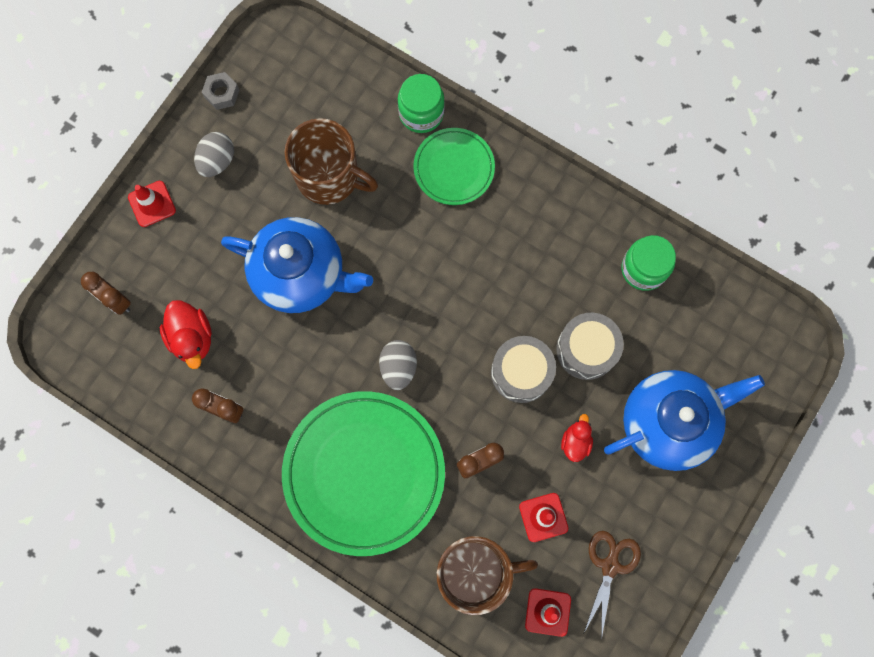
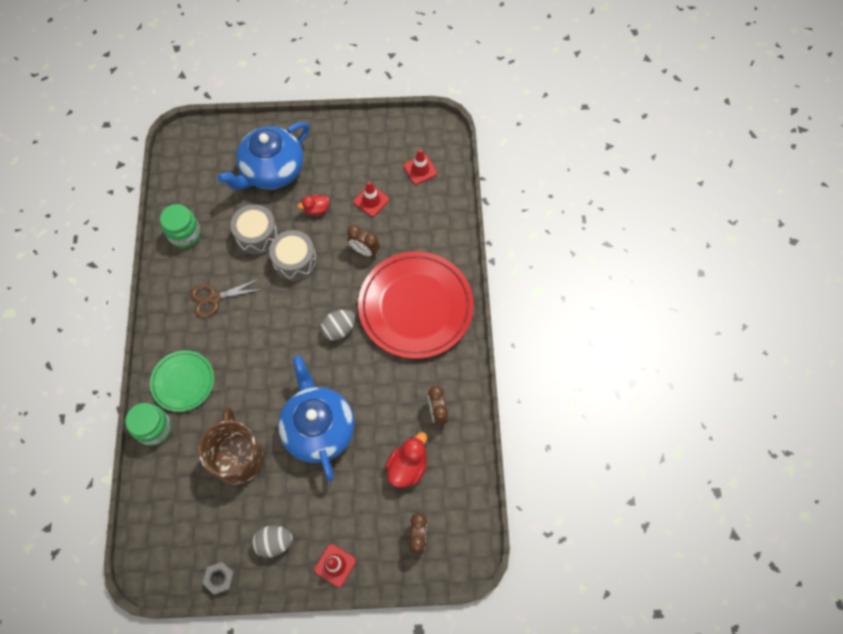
camera: 125 degrees left, 10 degrees down
(364, 473) = (415, 307): green plate -> red plate
(475, 571) = (426, 216): brown mug -> none
(610, 566) = (373, 155): brown scissors -> brown scissors (214, 298)
(669, 422) = (272, 171): blue teapot -> blue teapot turned 75 degrees counterclockwise

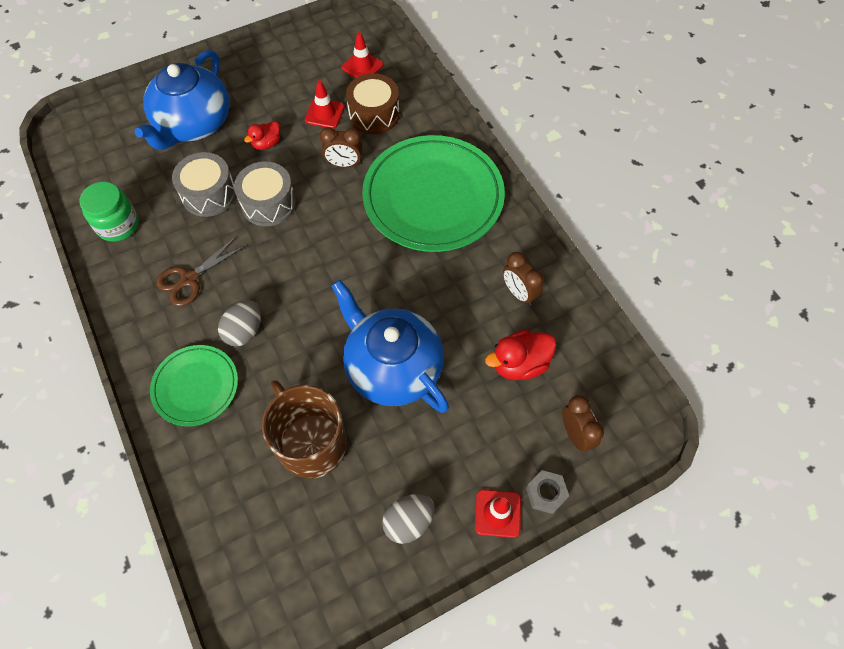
camera: 25 degrees left, 5 degrees down
(154, 428) = (184, 456): green jar -> none
(220, 578) = (363, 599): grey nut -> grey nut (546, 493)
(339, 329) = (359, 253): grey egg -> grey egg (244, 331)
(407, 217) = (374, 114): none -> brown drum
(407, 466) = (519, 364): red duck -> red duck turned 120 degrees counterclockwise
(415, 307) = (433, 197): red plate -> green plate

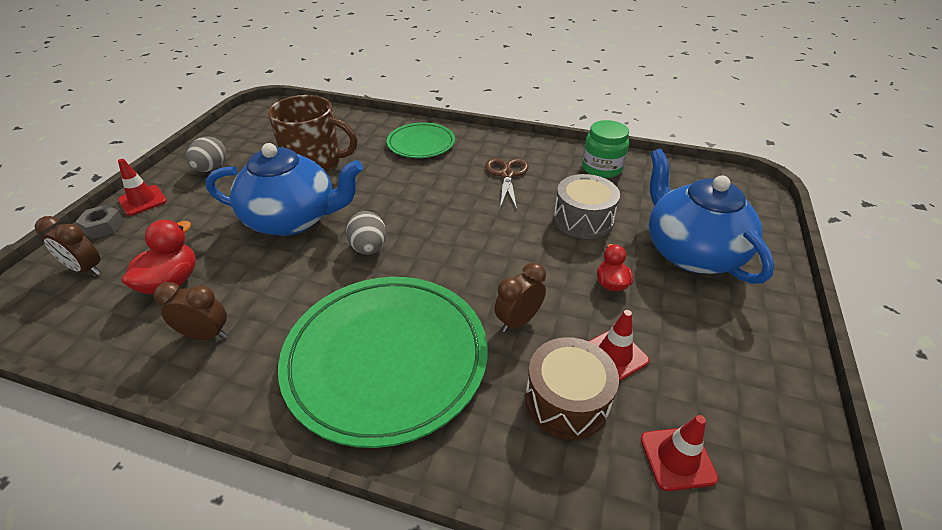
camera: 135 degrees right, 20 degrees down
(244, 331) = (429, 176): grey egg -> grey egg (369, 248)
(268, 203) = (530, 245): grey drum -> none

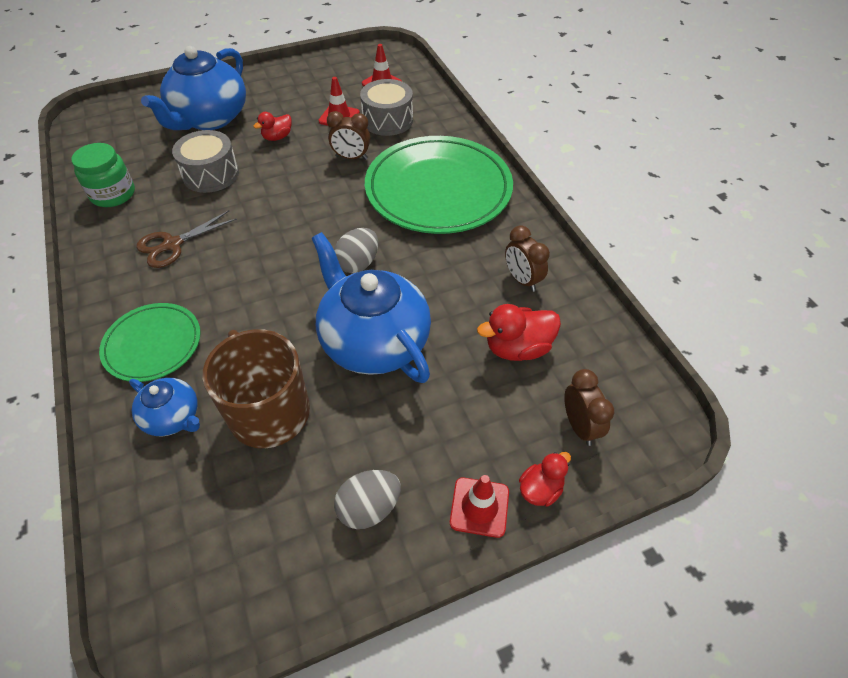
camera: 130 degrees left, 10 degrees up
(103, 226) = (540, 489): grey nut -> red duck
(360, 136) = (173, 417): none -> blue teapot
(566, 400) = (387, 120): brown drum -> grey drum

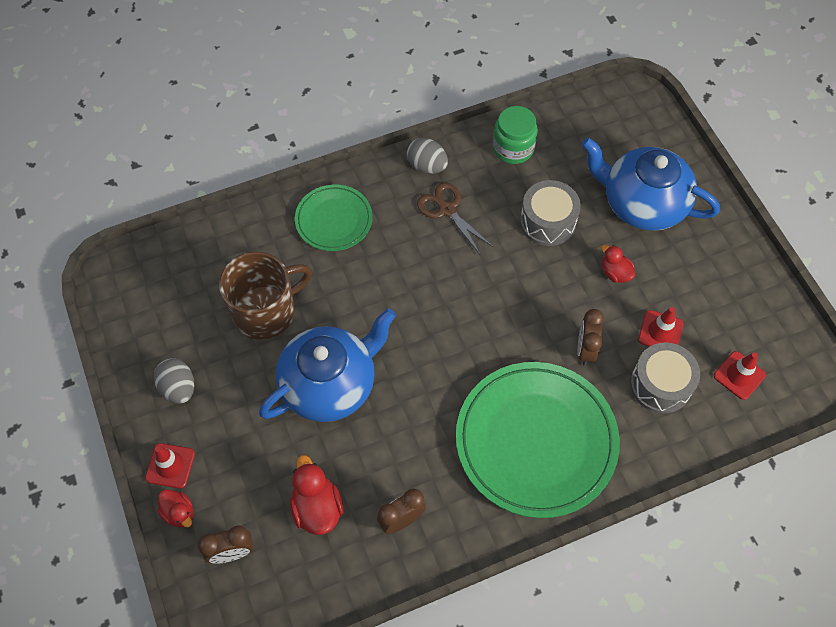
camera: 90 degrees right, 10 degrees up
(173, 417) = (265, 248): blue teapot -> none
(358, 263) = (424, 366): grey egg -> grey egg (427, 166)

